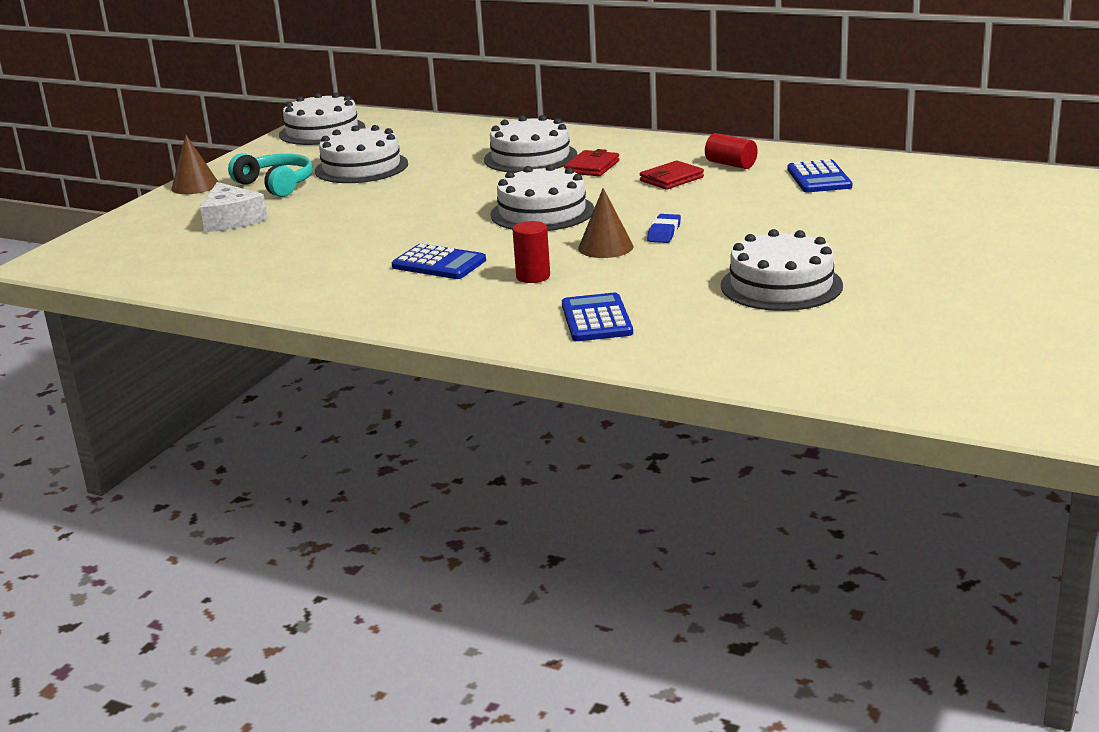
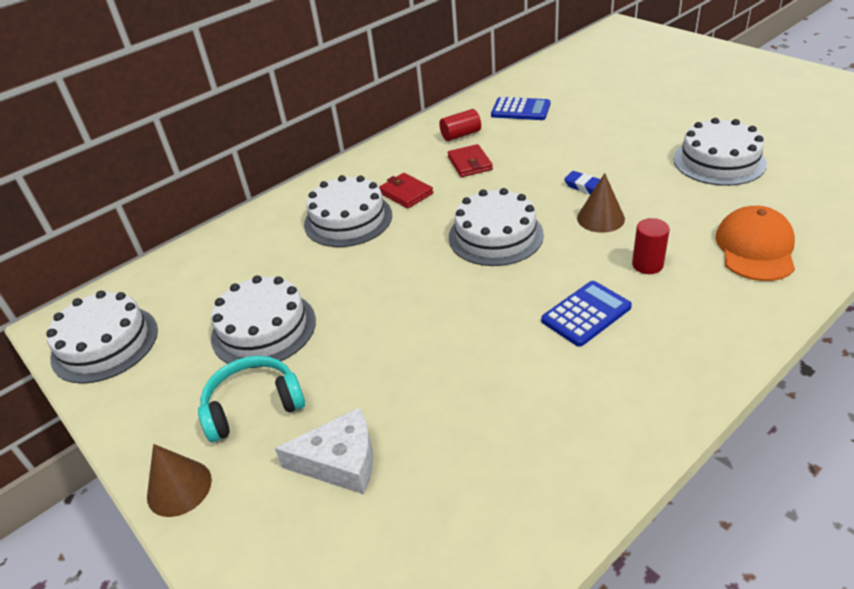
camera: 65 degrees left, 15 degrees up
(596, 319) = (755, 248): blue calculator -> orange cap

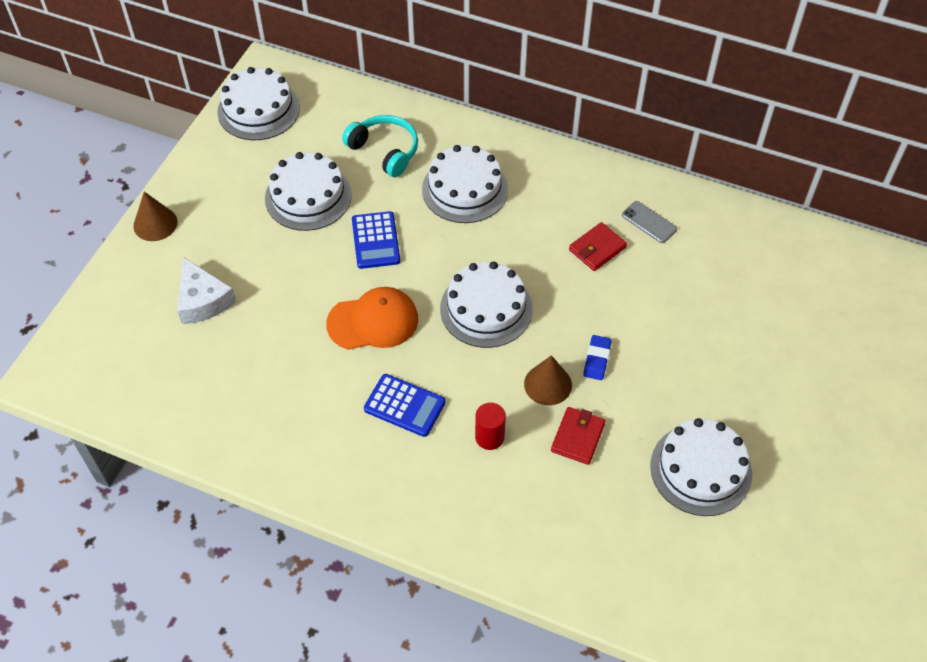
camera: 60 degrees right, 15 degrees up
(253, 406) = (232, 228): turquoise headphones -> turquoise headphones (384, 151)
(406, 193) = (523, 216): red wallet -> red wallet (578, 437)
(460, 135) = (649, 222): red cylinder -> grey phone
(520, 110) = (728, 259): blue calculator -> blue calculator (375, 240)
(755, 248) = (550, 521): orange cap -> orange cap (373, 321)

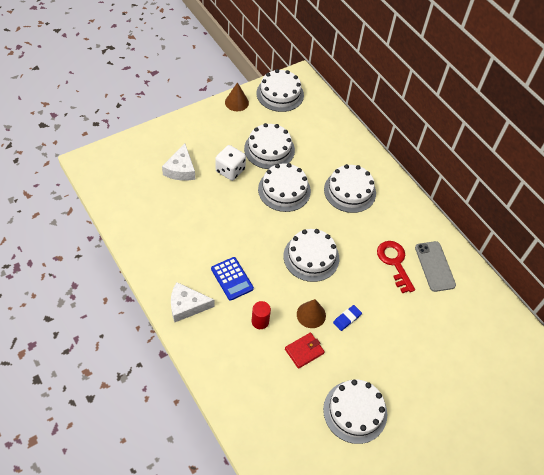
camera: 30 degrees right, 0 degrees up
(155, 224) = (189, 121): brown cone -> brown cone (236, 102)
(277, 258) = (230, 170): none -> white dice
(373, 321) = (250, 228): orange cap -> none
(373, 483) = (187, 306): none -> white cheese
(375, 240) = (284, 190): blue calculator -> white cake
(384, 151) = (325, 149): turquoise headphones -> none
(597, 249) = (394, 263): red wallet -> red key
(649, 222) = (434, 266): grey phone -> grey phone, size x1.60

